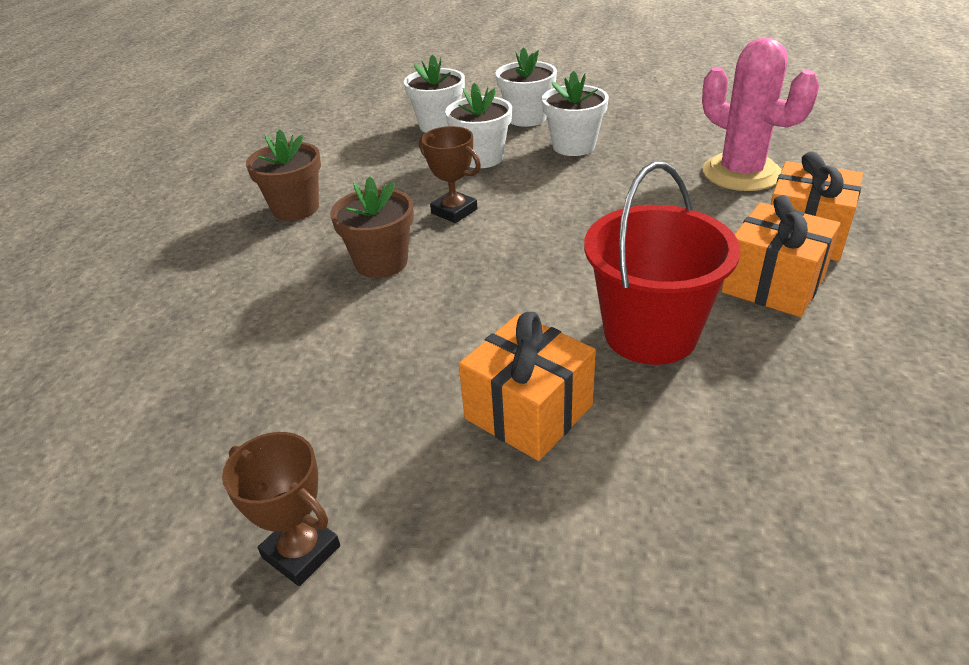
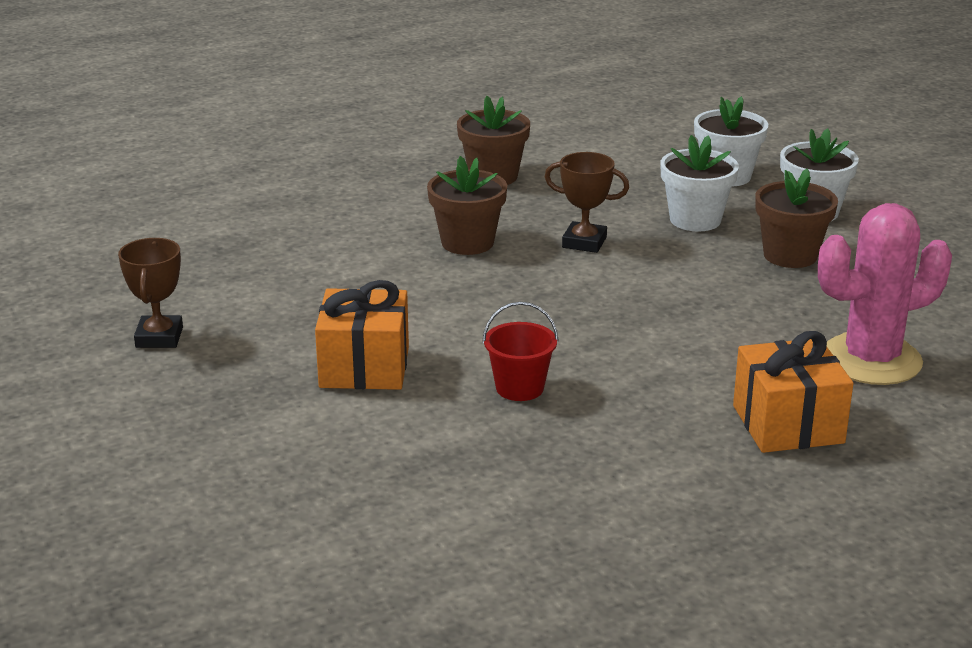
camera: 50 degrees right, 10 degrees down
(454, 211) = (584, 242): brown trophy -> brown trophy turned 75 degrees counterclockwise
(573, 146) = (790, 255): white flower pot -> brown flower pot
(650, 333) = (519, 388): red bucket -> red bucket, size x0.52
(741, 173) = (871, 360): pink cactus -> pink cactus turned 60 degrees clockwise
(773, 284) = (672, 427): orange gift -> none

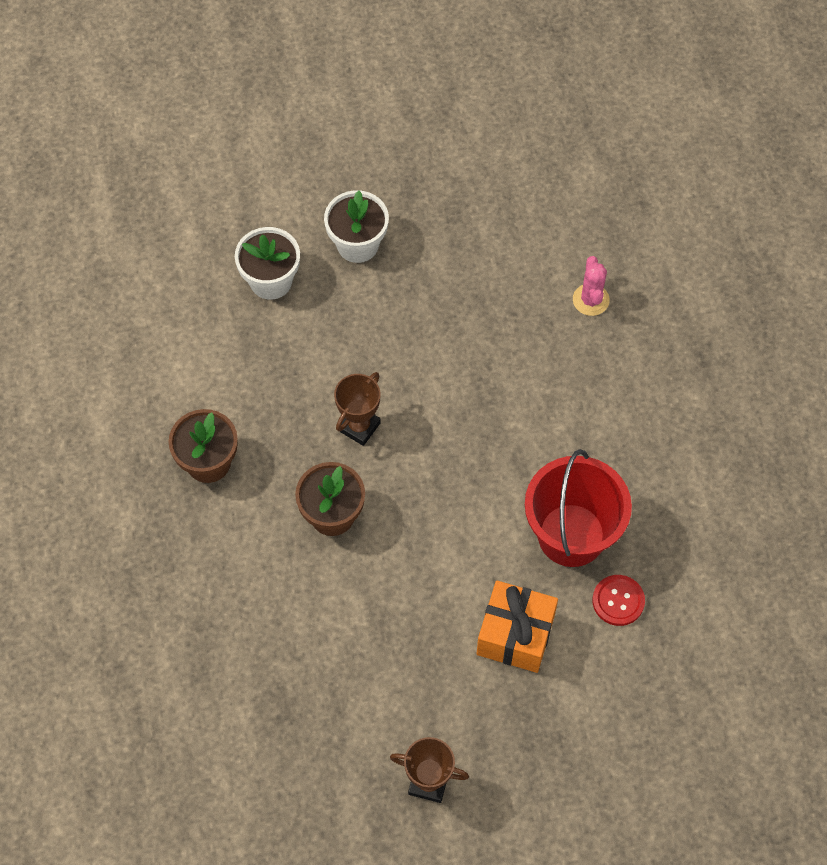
camera: 75 degrees left, 35 degrees up
(442, 433) = (618, 601): none -> red button
(519, 388) = (571, 535): red bucket -> red bucket, size x1.93
(695, 220) = (344, 333): white flower pot -> none
(787, 424) = (657, 382): orange gift -> none
(790, 255) = (426, 289): brown flower pot -> none
(871, 360) = (591, 300): pink cactus -> pink cactus, size x0.52

